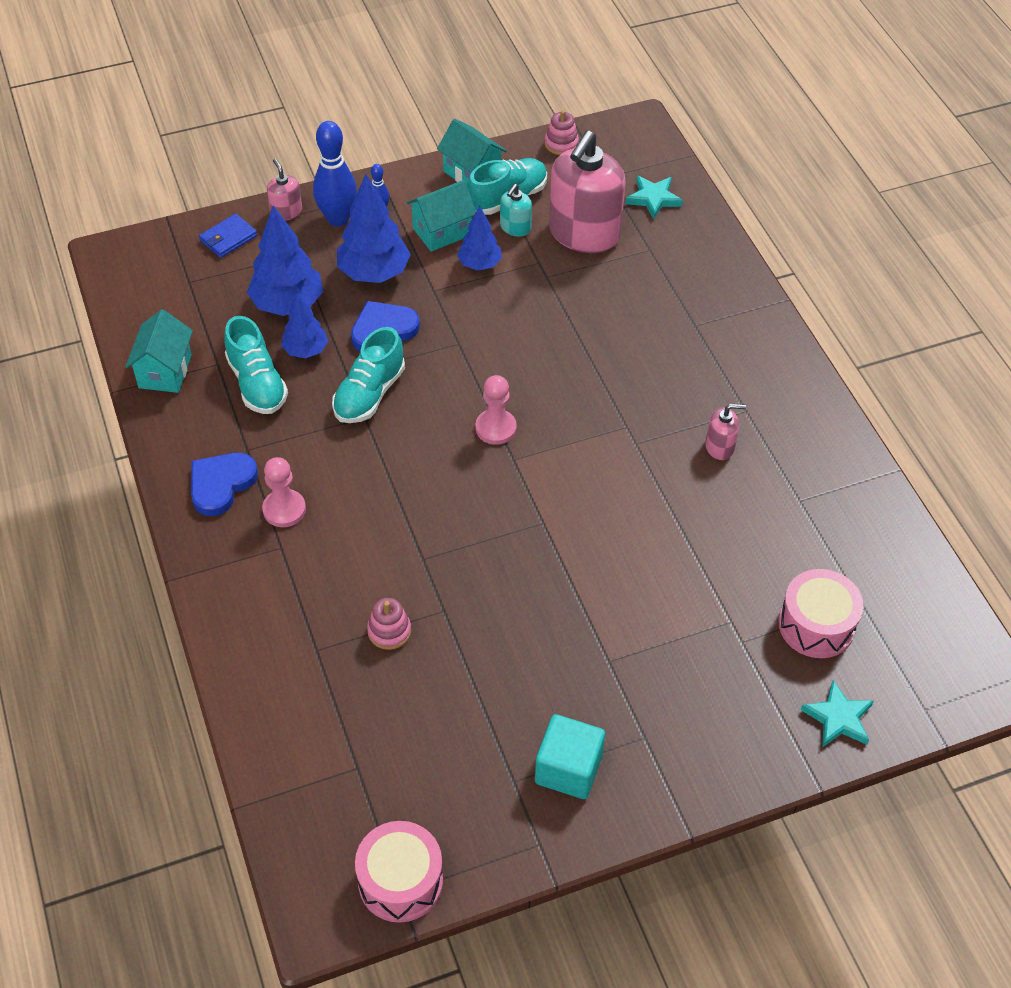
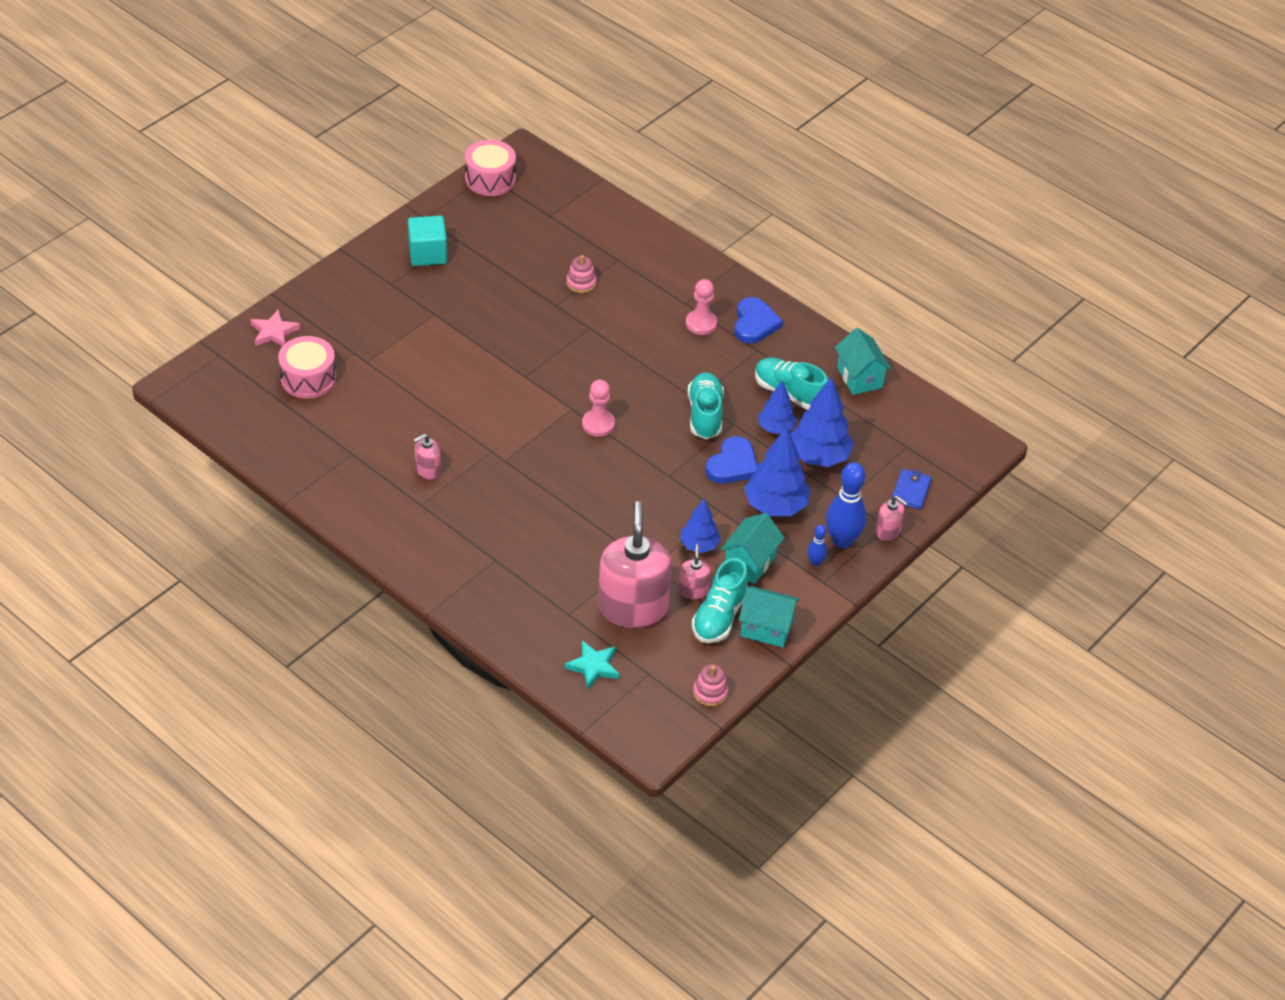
camera: 150 degrees right, 5 degrees down
(515, 227) = (693, 590): turquoise soap dispenser -> pink soap dispenser
(838, 718) = (274, 332): turquoise star -> pink star

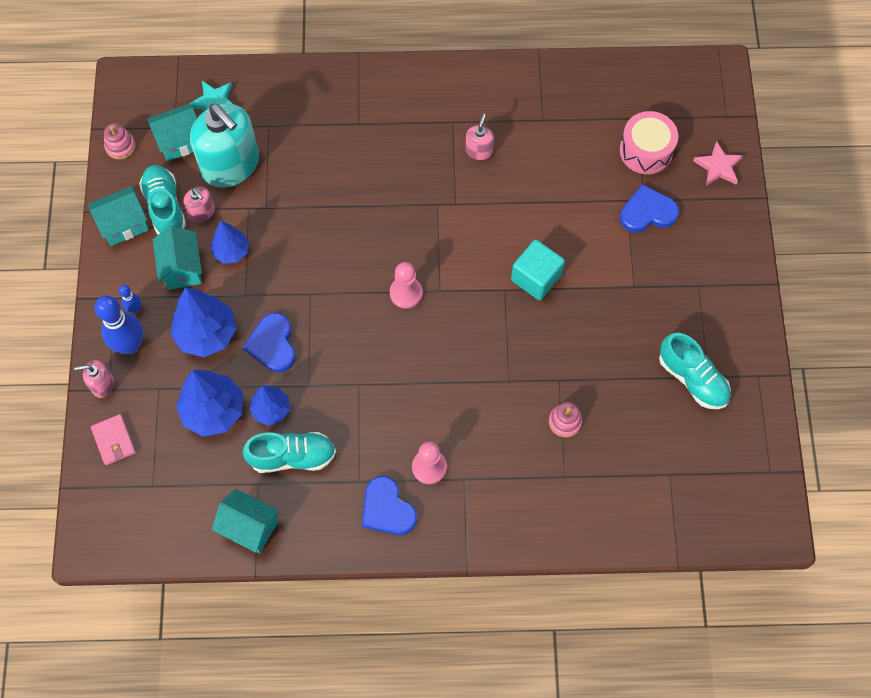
camera: 140 degrees right, 20 degrees up
(363, 344) = (647, 212): none -> blue heart
(428, 254) = (709, 340): turquoise cube -> turquoise cube (536, 278)
(490, 179) = (762, 469): pink drum -> none
(633, 607) = (231, 165): pink soap dispenser -> turquoise soap dispenser
(655, 657) = (180, 142): none -> turquoise house
(705, 415) = (337, 374): turquoise shoe -> turquoise shoe (692, 378)
(911, 491) = (114, 440): blue wallet -> pink wallet

